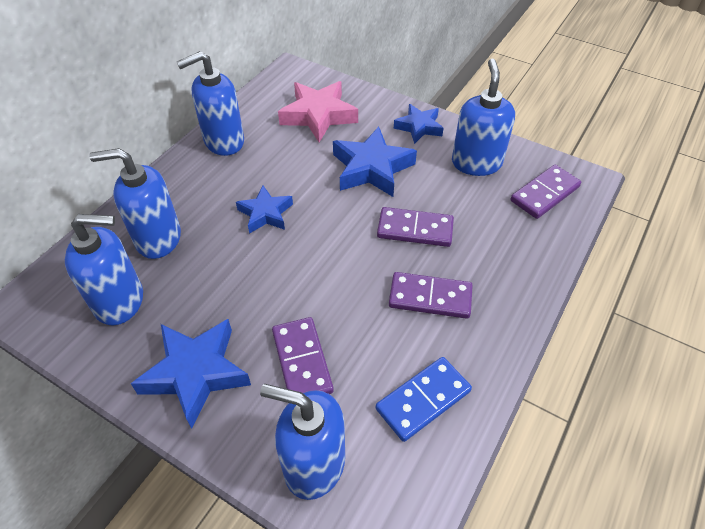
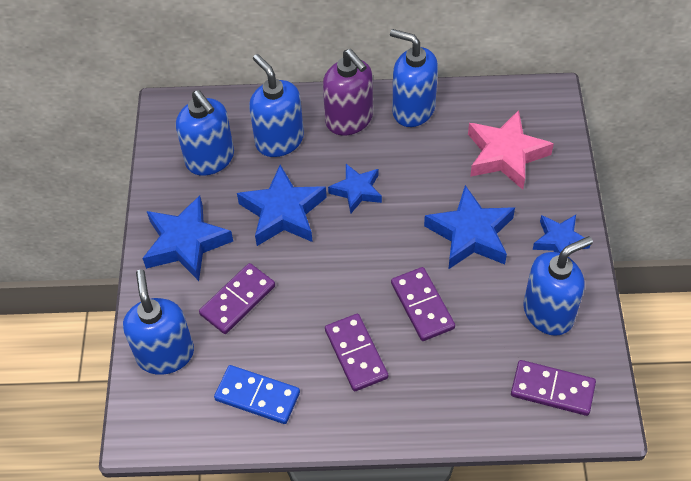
camera: 60 degrees right, 5 degrees up
(190, 182) = (349, 120): none -> purple soap dispenser
(237, 275) = (283, 212): none -> blue star

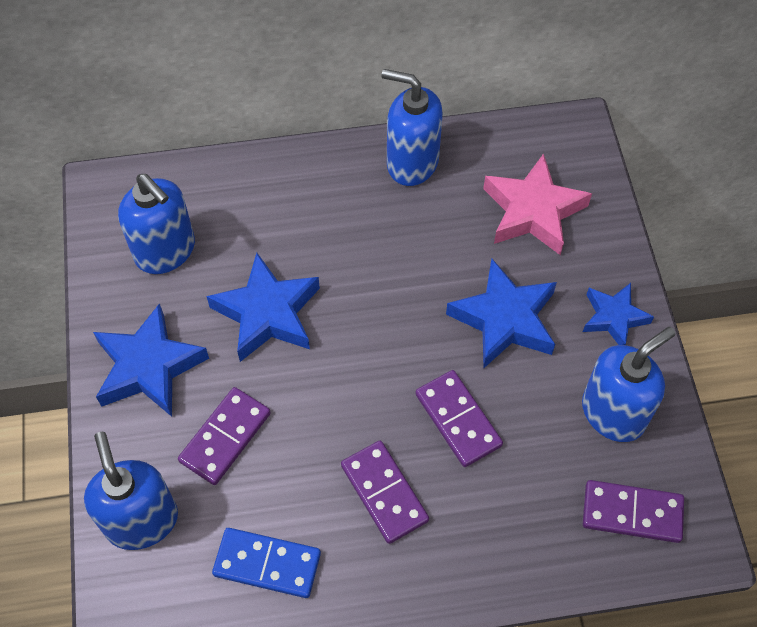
camera: 10 degrees left, 5 degrees up
(279, 140) = (250, 218): blue soap dispenser -> none
(349, 120) = (334, 183): purple soap dispenser -> none
(357, 191) = (356, 276): blue star -> none

